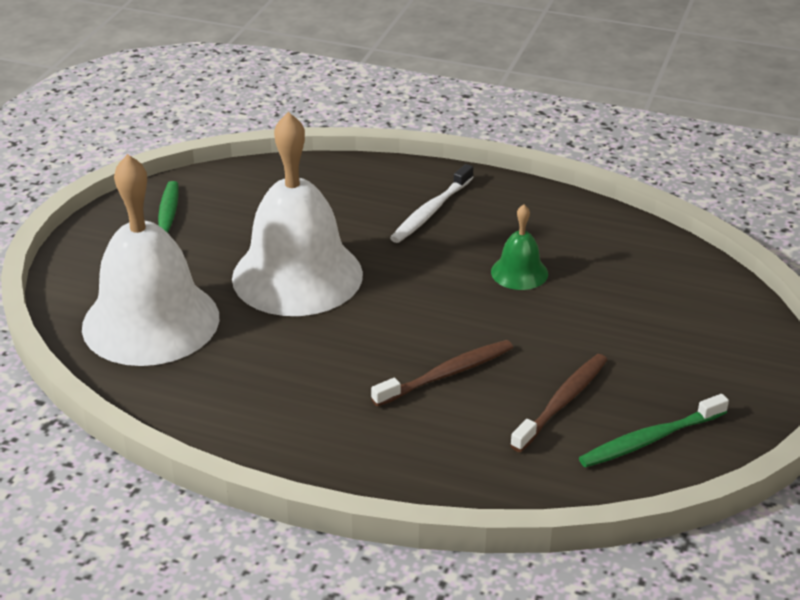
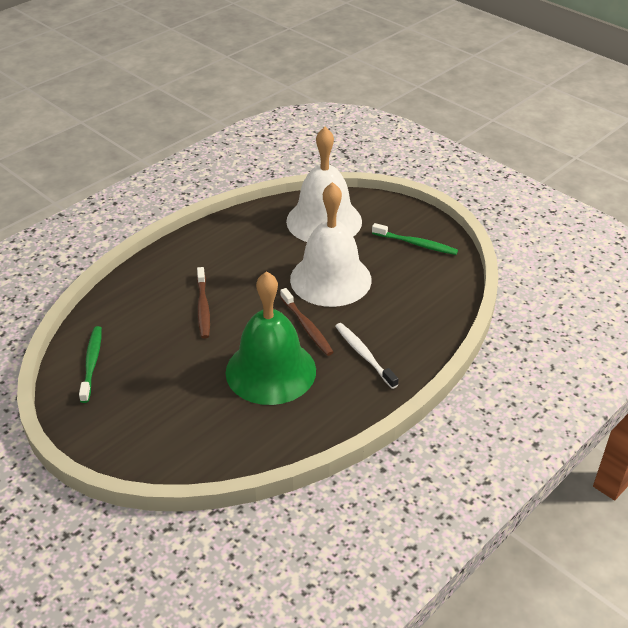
camera: 115 degrees right, 5 degrees up
(519, 272) = (270, 371): green bell -> green bell, size x2.28
(561, 402) = (146, 341): brown toothbrush -> brown toothbrush (306, 326)

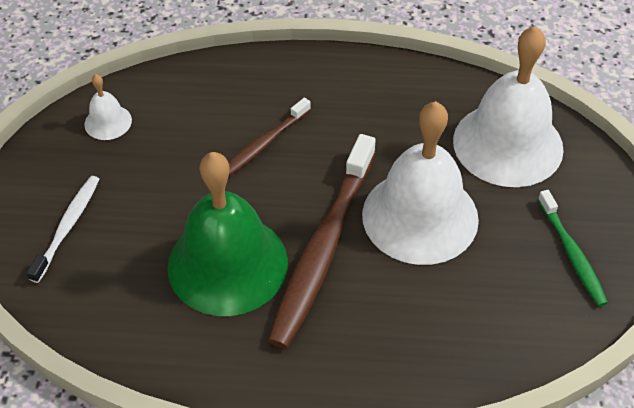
camera: 50 degrees right, 10 degrees up
(92, 363) = (108, 122): green toothbrush -> white bell
(306, 326) = (323, 248): brown toothbrush -> brown toothbrush, size x1.87
(364, 355) = (332, 331): white toothbrush -> white toothbrush (67, 227)

